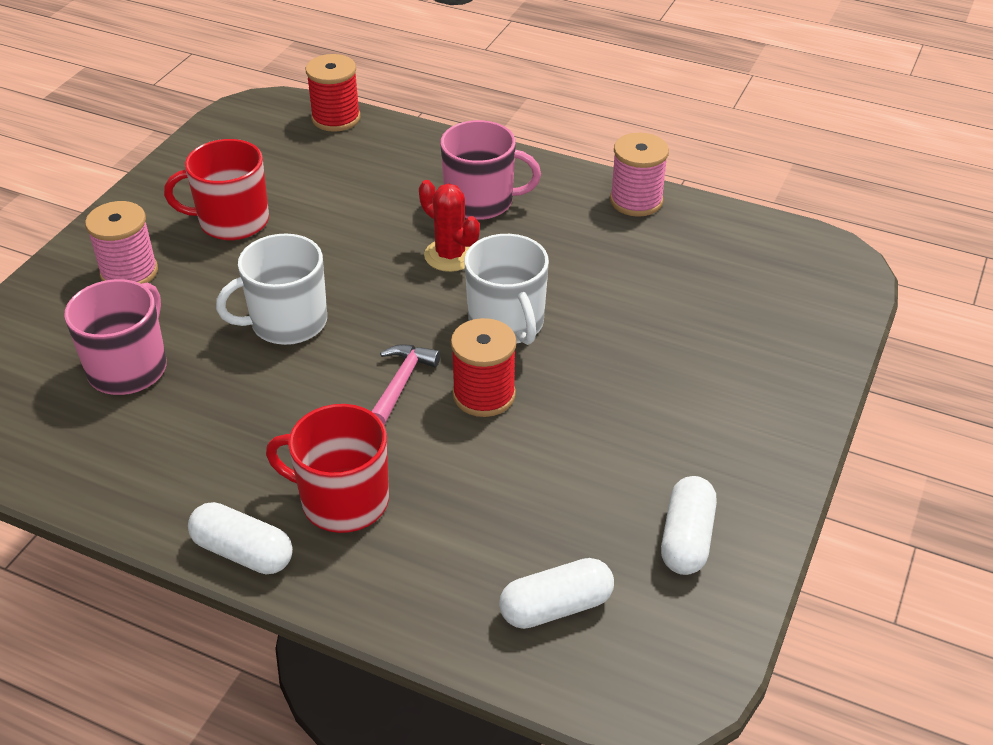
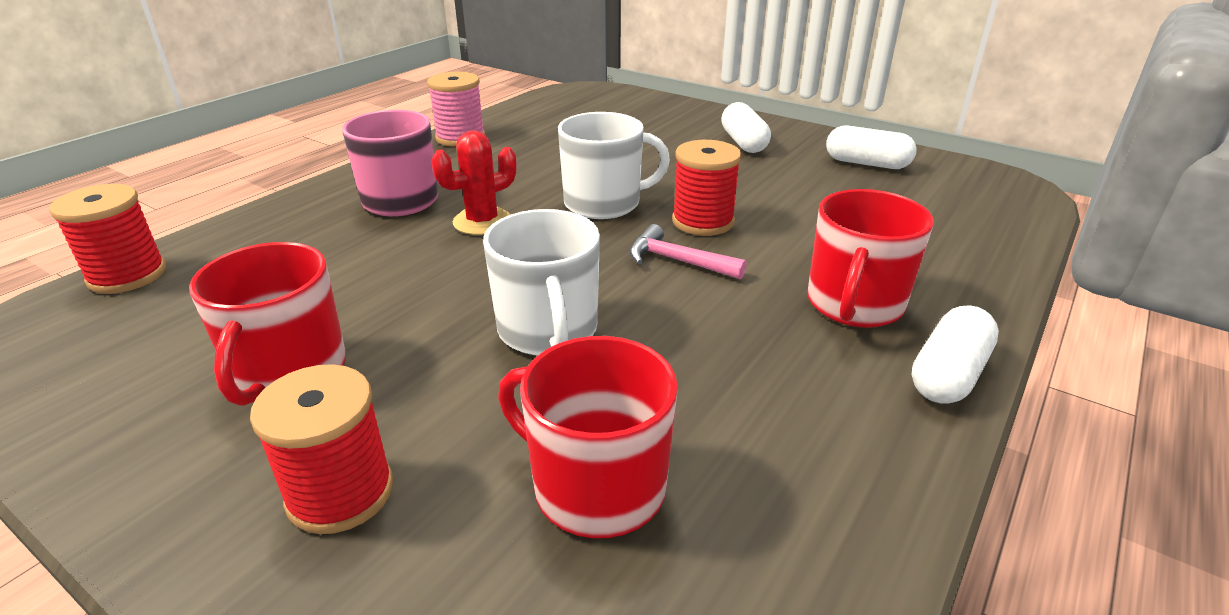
camera: 80 degrees left, 10 degrees down
(129, 272) = (340, 493): pink spool -> red spool
(129, 368) = (596, 487): pink mug -> red mug
(556, 607) = (953, 213): white capsule -> white capsule (743, 142)

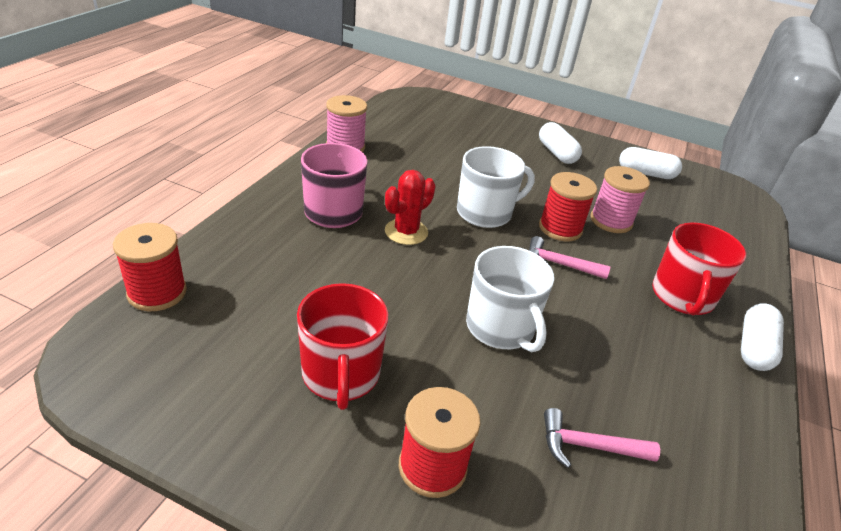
camera: 15 degrees left, 5 degrees up
(596, 487) = (588, 446): red mug -> pink hammer
(785, 214) = (611, 221): none -> pink spool

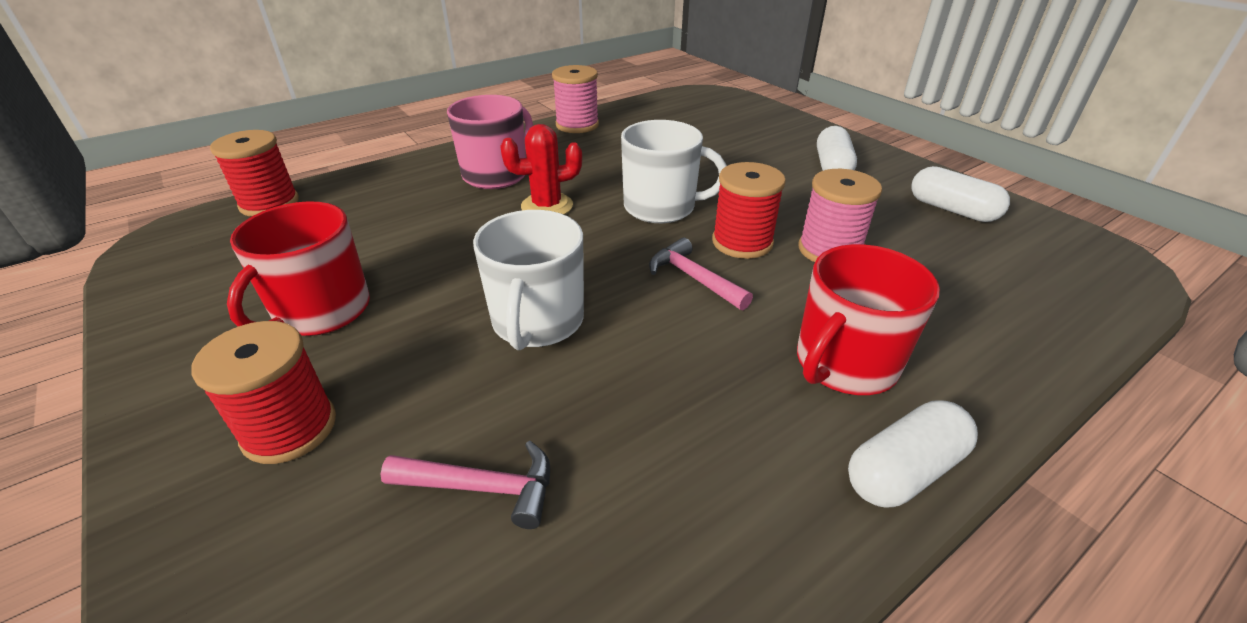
camera: 35 degrees right, 0 degrees up
(588, 446) = (483, 487): pink hammer -> pink hammer turned 150 degrees clockwise

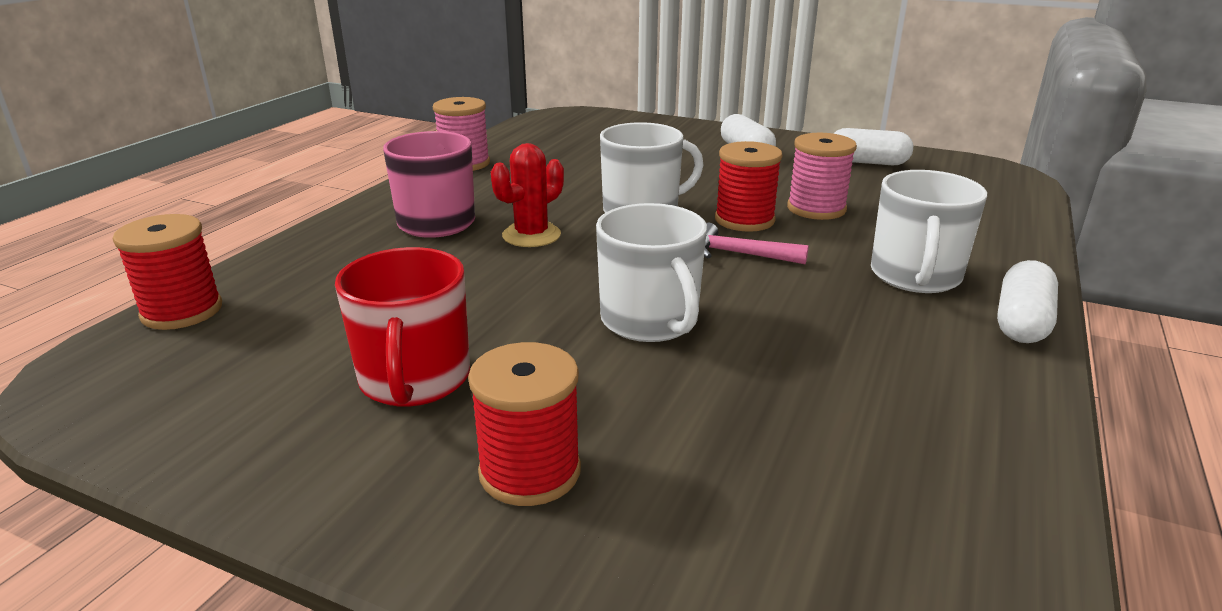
camera: 30 degrees left, 10 degrees down
(483, 487) = (766, 439): pink hammer -> none
(844, 364) = (915, 276): red mug -> white mug

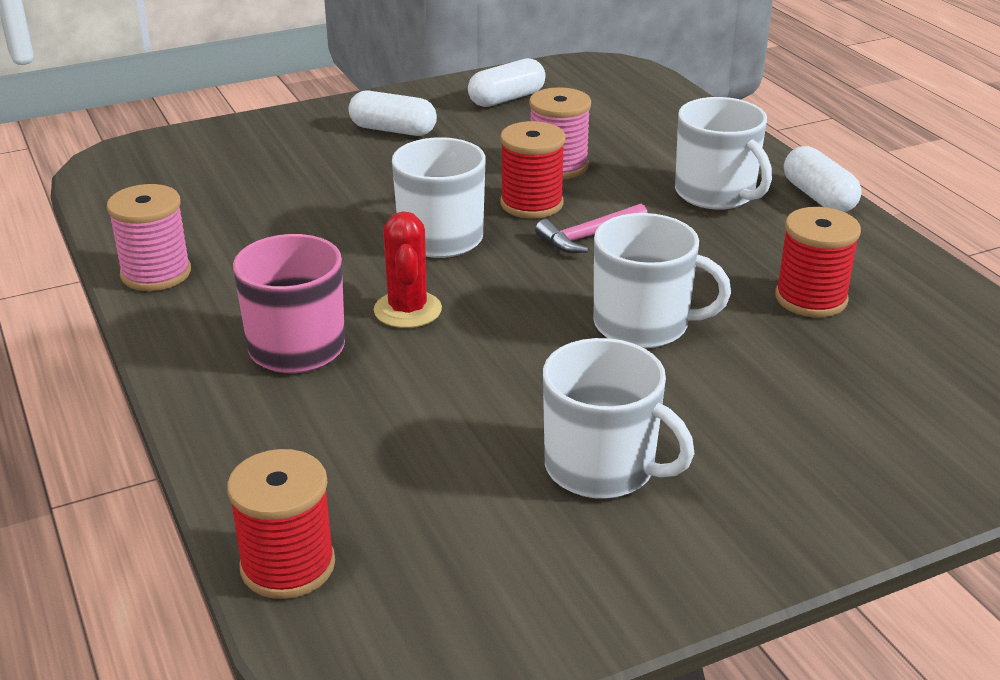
camera: 50 degrees left, 5 degrees up
(414, 379) = (602, 467): red mug -> white mug
(530, 471) = (786, 461): red spool -> red spool (811, 299)

